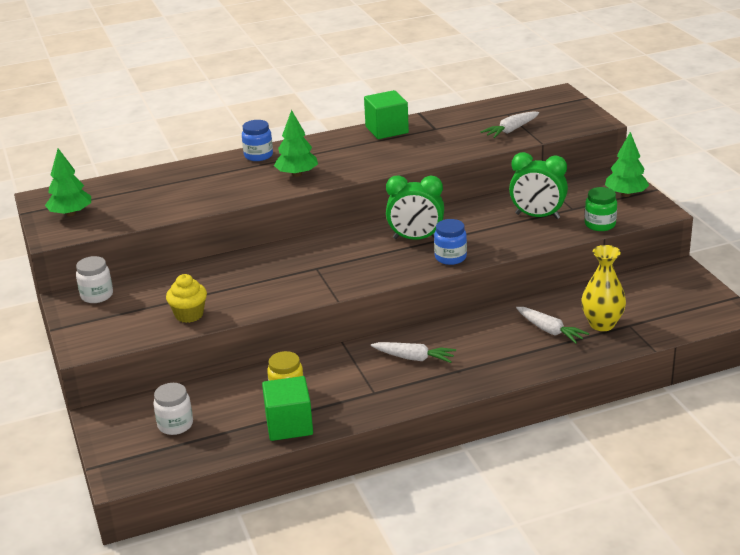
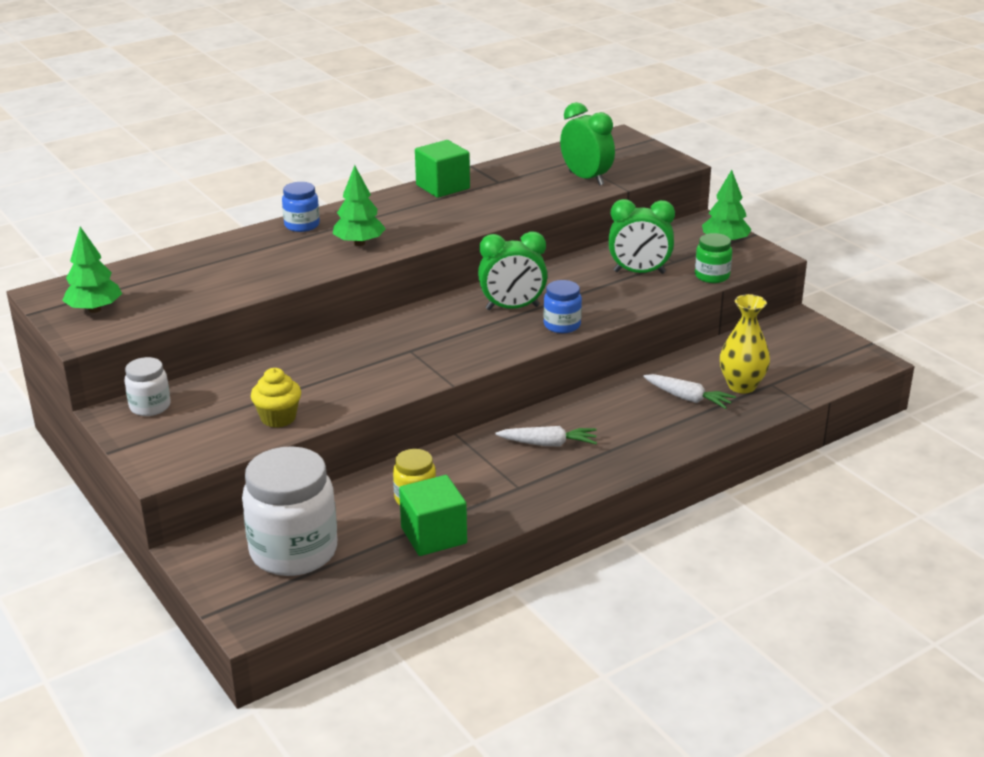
camera: 15 degrees left, 0 degrees up
(175, 425) = (293, 551): white jar -> white jar, size x1.99
(511, 130) = (586, 178): white carrot -> green clock

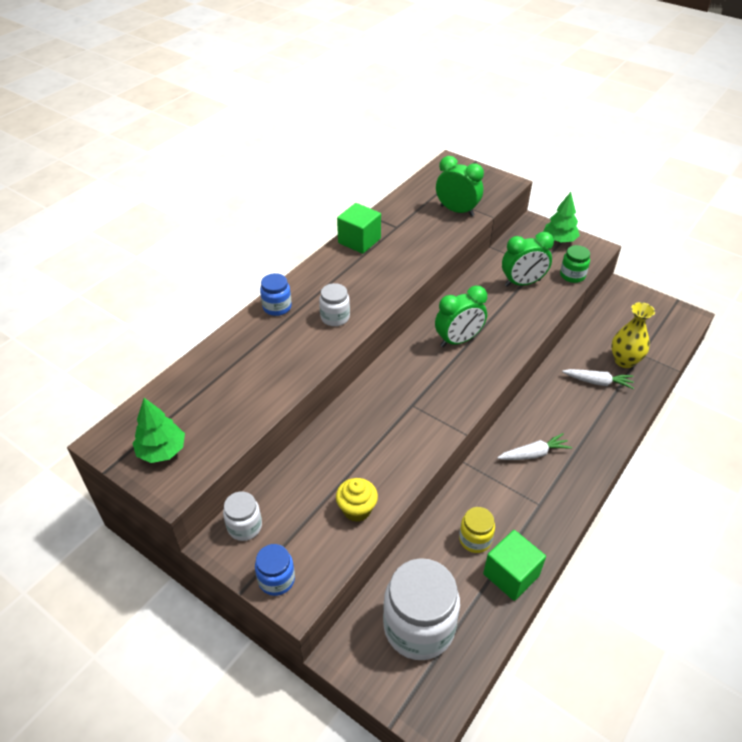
camera: 20 degrees left, 15 degrees up
(359, 243) = (335, 317): green tree -> white jar
(562, 325) = (504, 350): blue jar -> blue jar (276, 579)

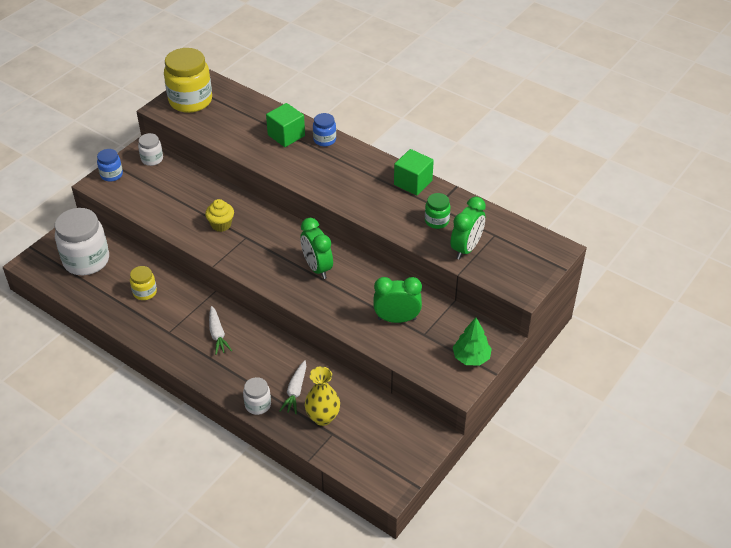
camera: 90 degrees right, 0 degrees up
(162, 450) = (190, 101): green tree -> yellow jar
(335, 317) = (311, 170): white jar -> white jar (258, 405)
(357, 509) = (155, 208): yellow cupcake -> yellow cupcake (221, 225)
(511, 575) = (113, 309): green cube -> green cube (286, 135)
(522, 283) = (397, 319): green clock -> green clock turned 105 degrees clockwise
(572, 275) = (410, 359): green jar -> green jar (436, 221)

